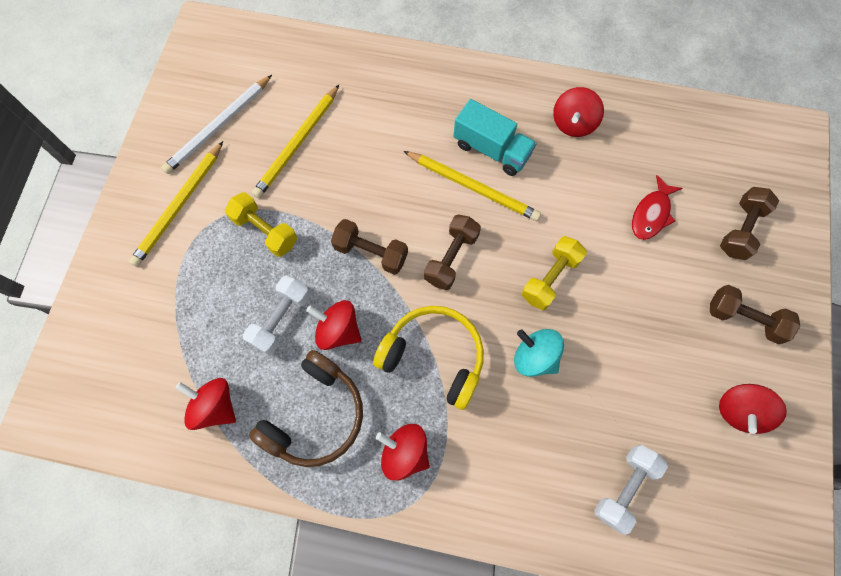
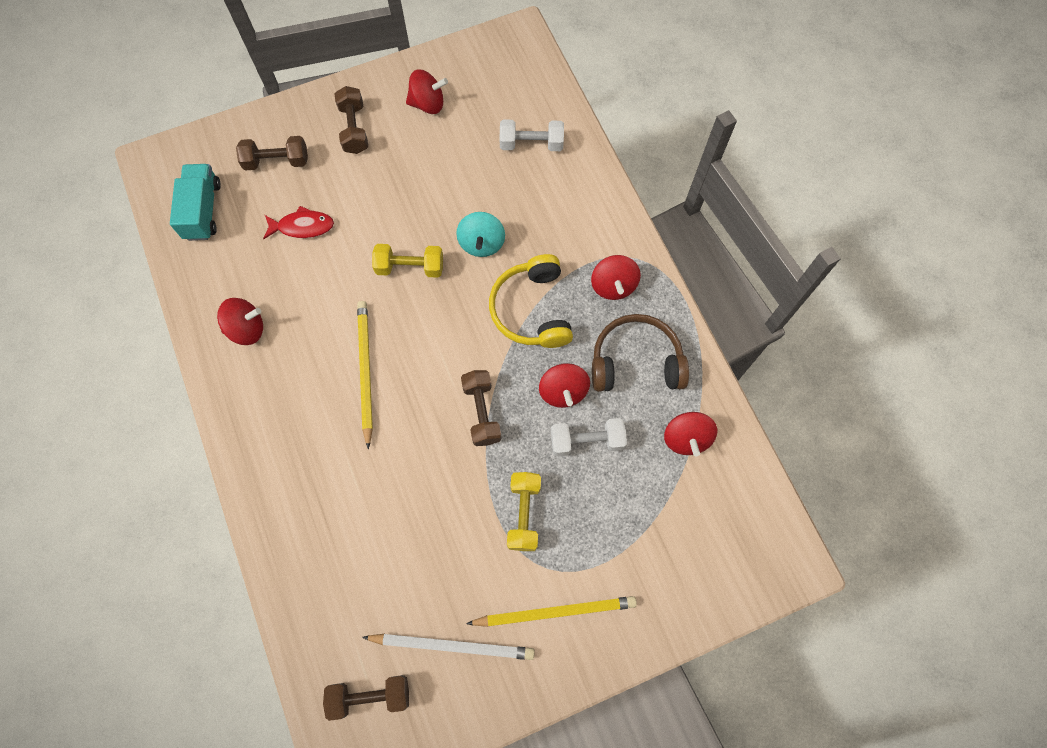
camera: 125 degrees left, 0 degrees up
(298, 143) = (420, 553): yellow pencil -> none
(451, 258) = (443, 348): brown dumbbell -> brown dumbbell (370, 696)
(491, 149) = (317, 379): turquoise truck -> turquoise truck (203, 210)

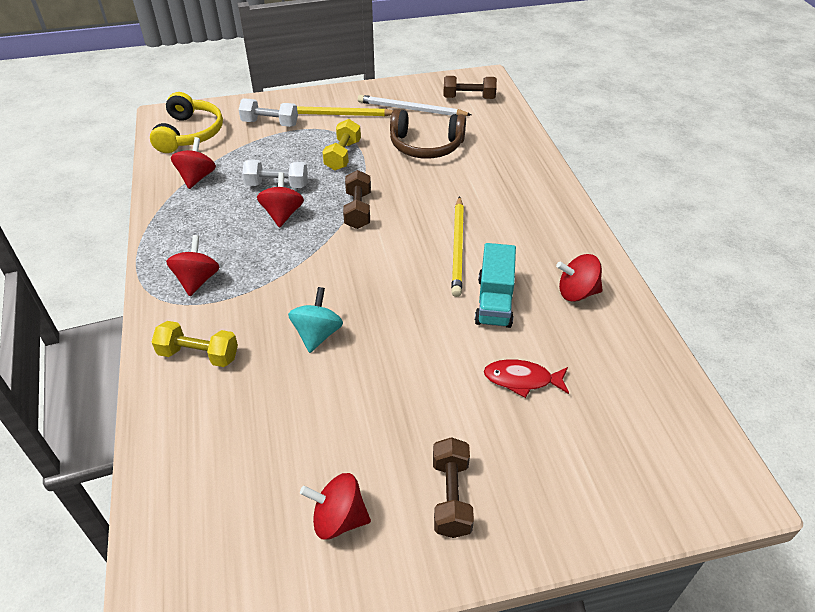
camera: 170 degrees left, 25 degrees down
(203, 210) = (650, 415): turquoise truck -> turquoise truck (494, 301)
(276, 161) = (560, 465): brown dumbbell -> none
(410, 267) = (401, 323): yellow dumbbell -> yellow dumbbell (199, 355)
(531, 144) = (216, 437): white dumbbell -> white dumbbell (270, 123)
(531, 310) = (286, 272): yellow headphones -> yellow headphones (190, 134)
(636, 361) = (209, 225): brown headphones -> brown headphones (426, 146)

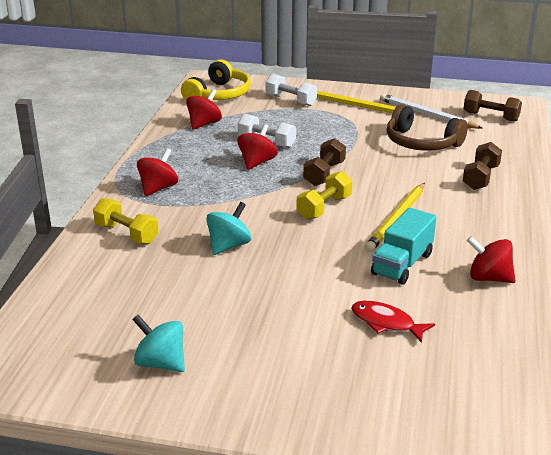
camera: 25 degrees right, 15 degrees down
(338, 519) = (161, 363): red spinning top -> turquoise spinning top
(343, 155) = (338, 134): yellow dumbbell -> yellow dumbbell (324, 208)
(451, 496) = (262, 378): brown dumbbell -> brown dumbbell (480, 177)

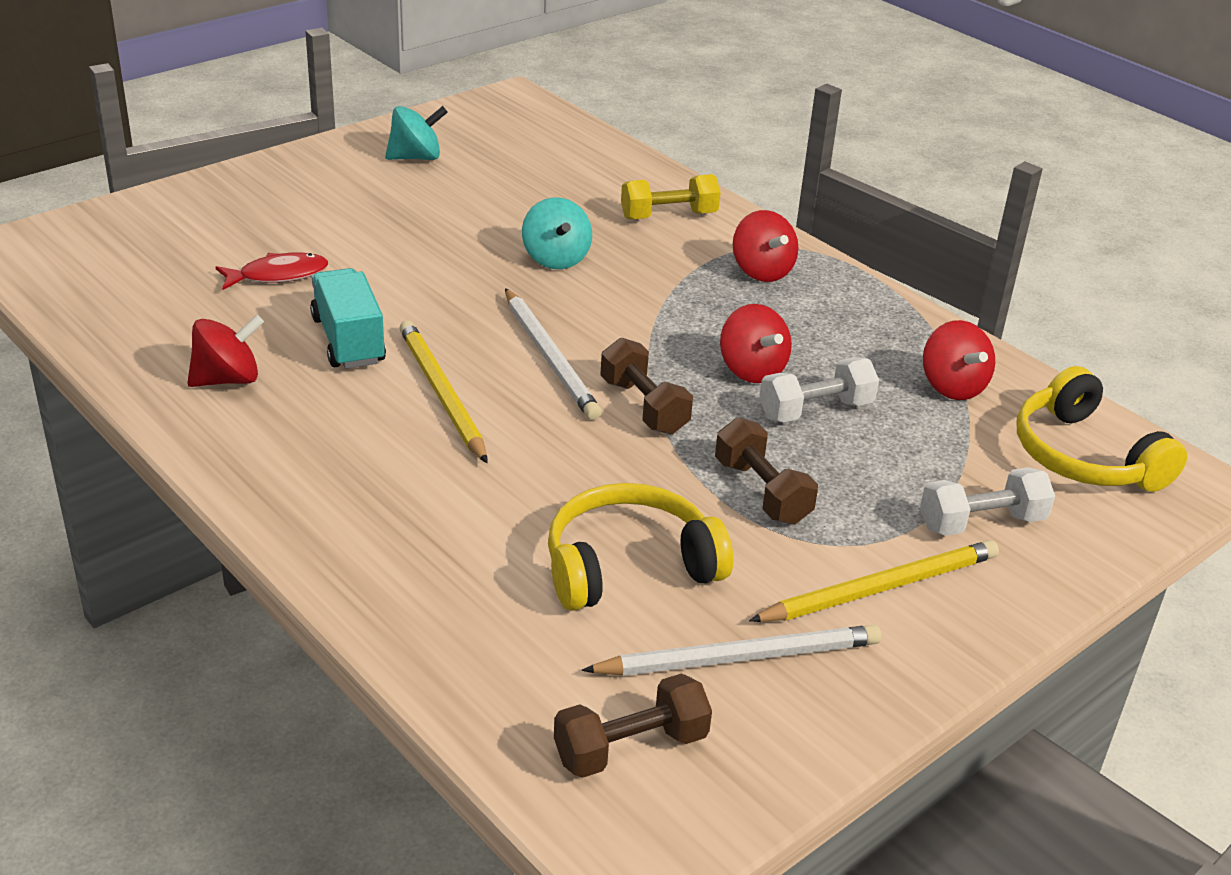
camera: 125 degrees right, 5 degrees up
(324, 208) = (549, 357): yellow dumbbell -> white pencil
(421, 143) = (629, 565): brown headphones -> yellow headphones
(480, 177) = (433, 545): brown dumbbell -> brown dumbbell (762, 492)

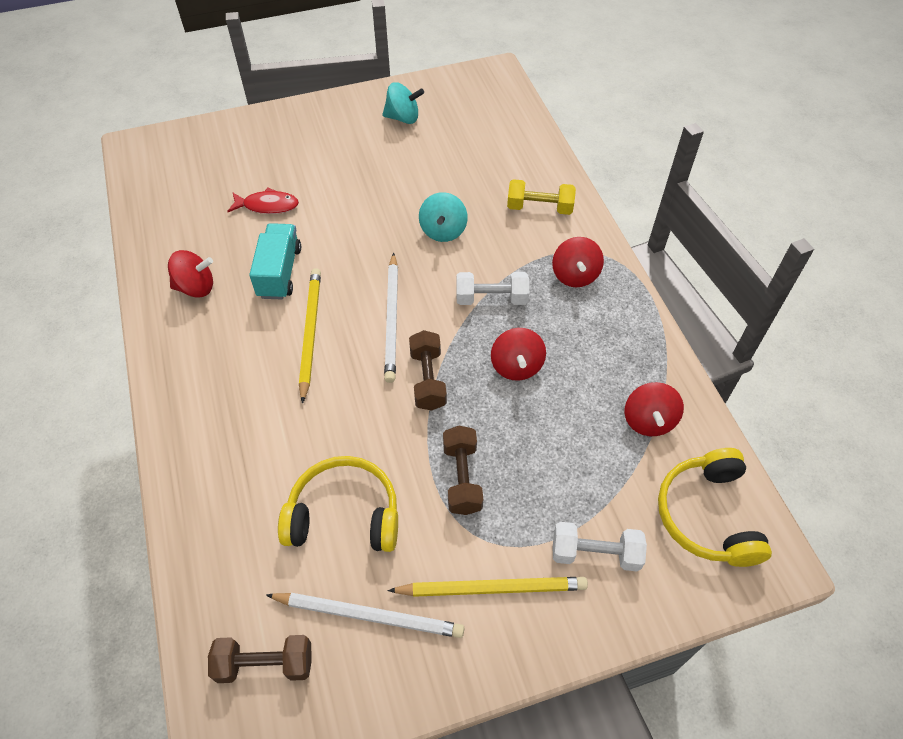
camera: 25 degrees right, 20 degrees up
(815, 410) = (539, 415): white dumbbell -> white dumbbell (491, 298)

